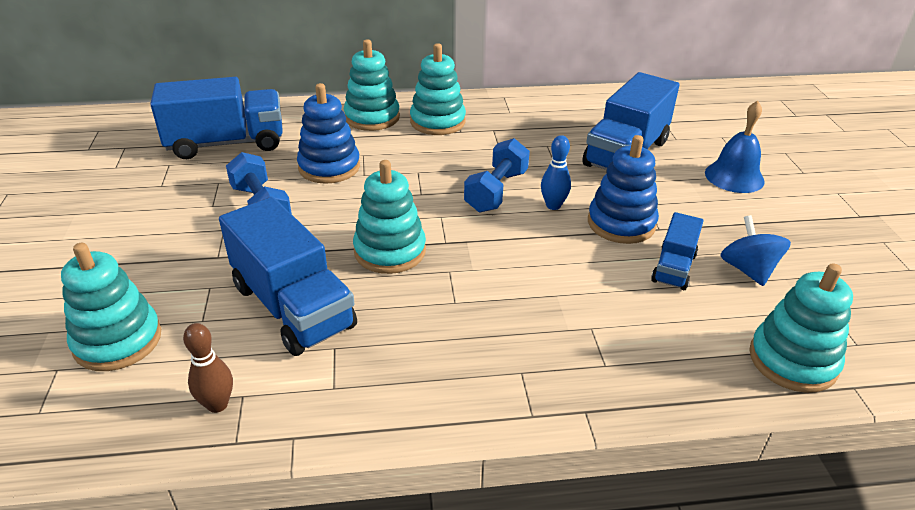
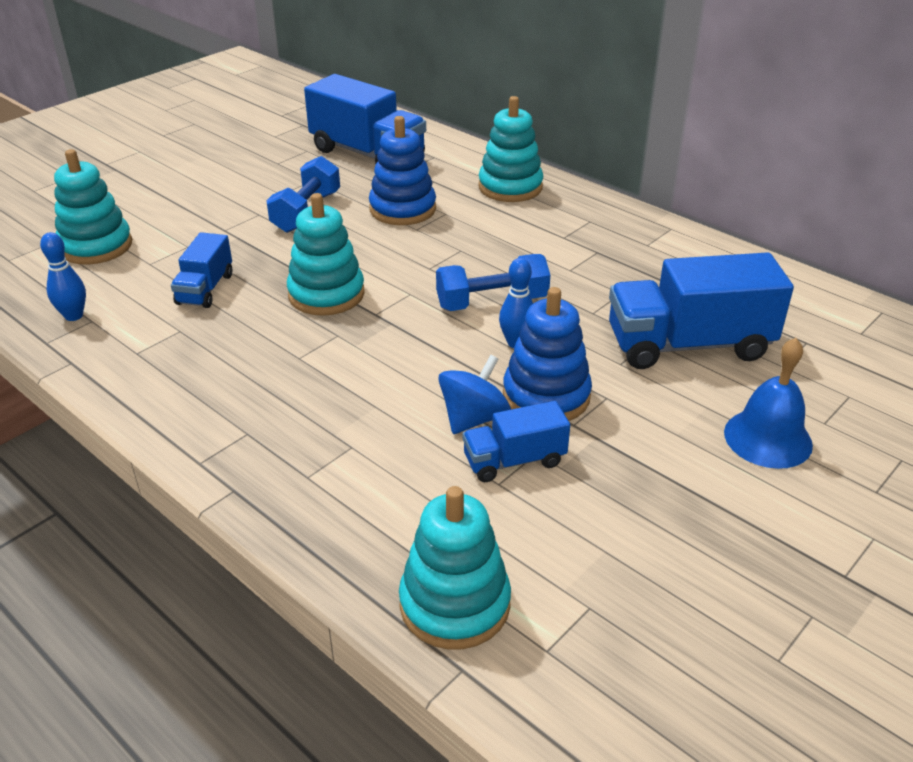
camera: 50 degrees right, 0 degrees up
(217, 404) = (74, 316): brown bowling pin -> blue bowling pin
(293, 306) = (205, 289): blue truck -> blue truck, size x0.54
(437, 122) = (559, 219): turquoise stacking toy -> none
(748, 270) = (582, 515): blue spinning top -> blue spinning top (474, 418)

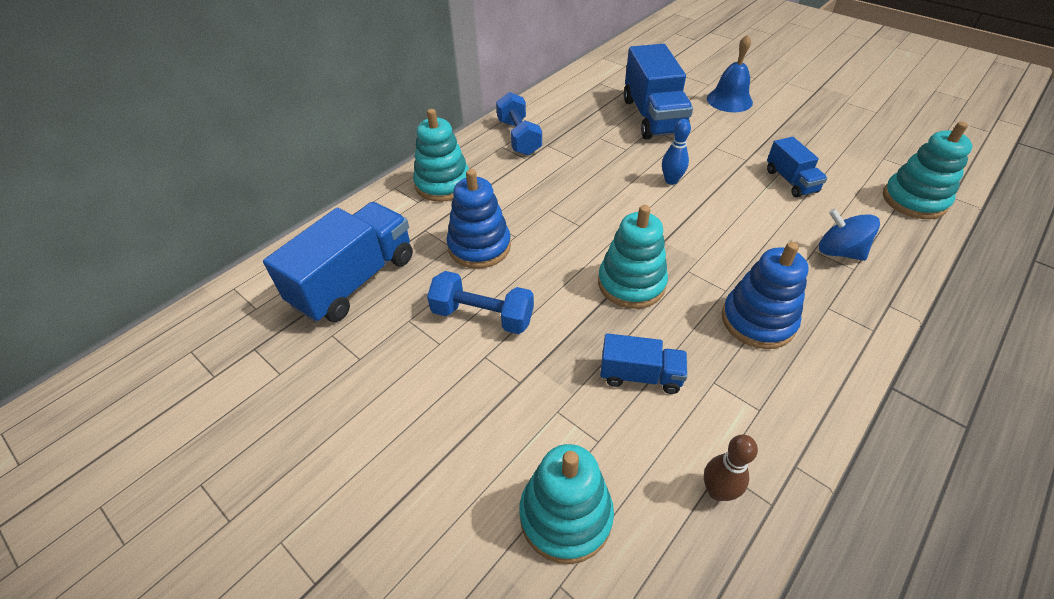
camera: 90 degrees left, 10 degrees up
(74, 316) = (717, 491): blue bowling pin -> brown bowling pin
(474, 418) = (759, 197): blue spinning top -> blue spinning top (839, 252)
(492, 302) = (623, 192): blue dumbbell -> blue dumbbell (519, 137)
(546, 396) = (724, 169): blue stacking toy -> blue stacking toy (758, 321)

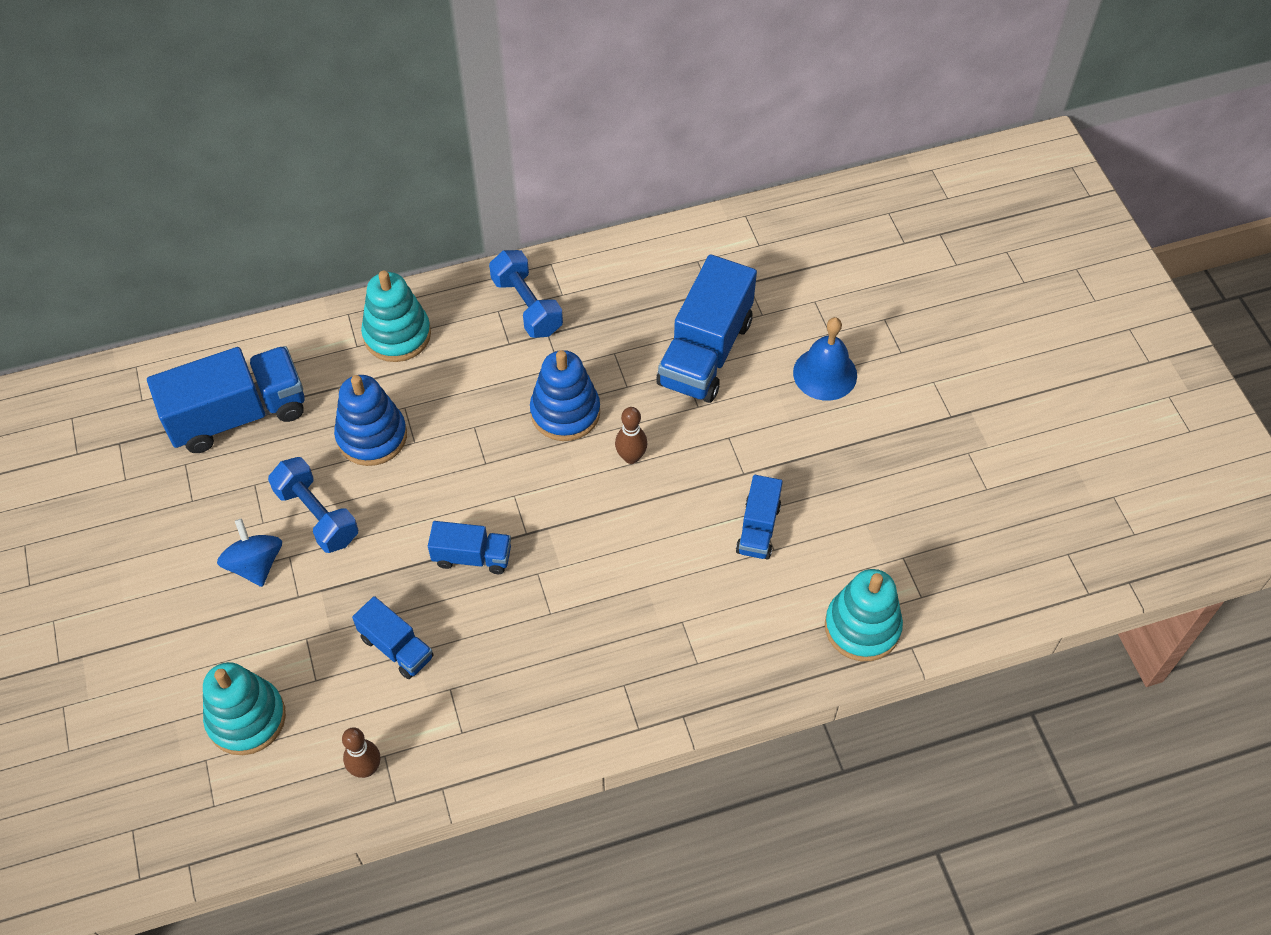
camera: 30 degrees right, 10 degrees up
(519, 137) = (527, 306): blue dumbbell -> blue dumbbell turned 45 degrees counterclockwise
(631, 283) = (472, 557): turquoise stacking toy -> blue truck
(671, 180) = (631, 457): blue bowling pin -> brown bowling pin
(758, 321) = (545, 659): blue stacking toy -> blue stacking toy (565, 412)
(839, 252) = (705, 637): blue spinning top -> blue spinning top (255, 564)

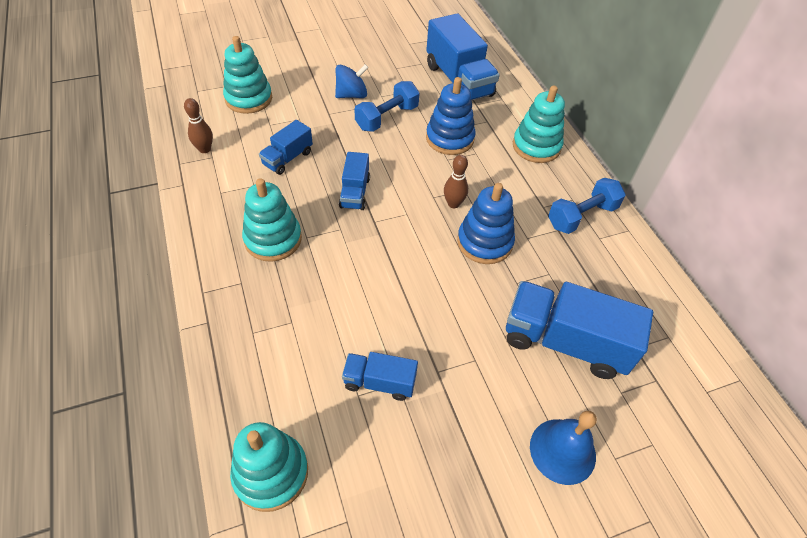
camera: 85 degrees right, 5 degrees down
(553, 653) = (273, 239): none -> turquoise stacking toy
(631, 457) = (447, 286): brown bowling pin -> brown bowling pin (453, 204)

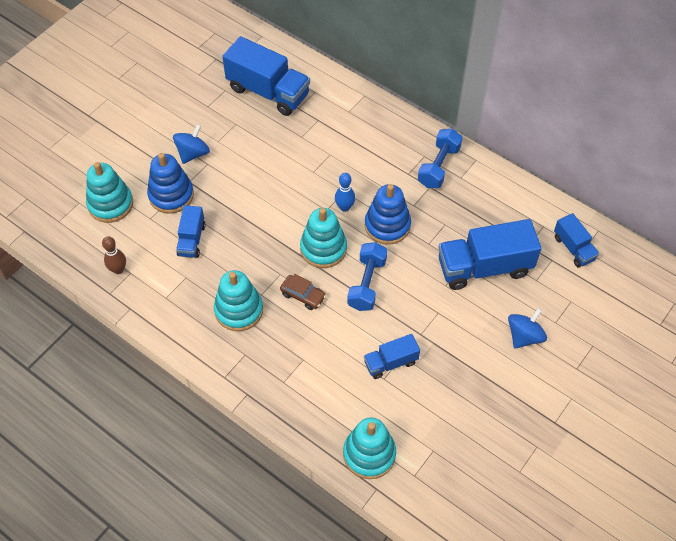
camera: 30 degrees left, 5 degrees up
(345, 260) = (303, 295): none -> brown car
(355, 192) = (267, 239): blue truck -> blue truck (573, 248)
(387, 118) = (239, 160): blue dumbbell -> blue dumbbell (367, 284)
(449, 138) = (301, 152): blue stacking toy -> blue stacking toy (171, 195)
(453, 204) = (344, 207): brown bowling pin -> blue bowling pin
(536, 146) = (370, 123): turquoise stacking toy -> turquoise stacking toy (323, 248)
(562, 451) = (524, 336): blue bell -> blue spinning top

